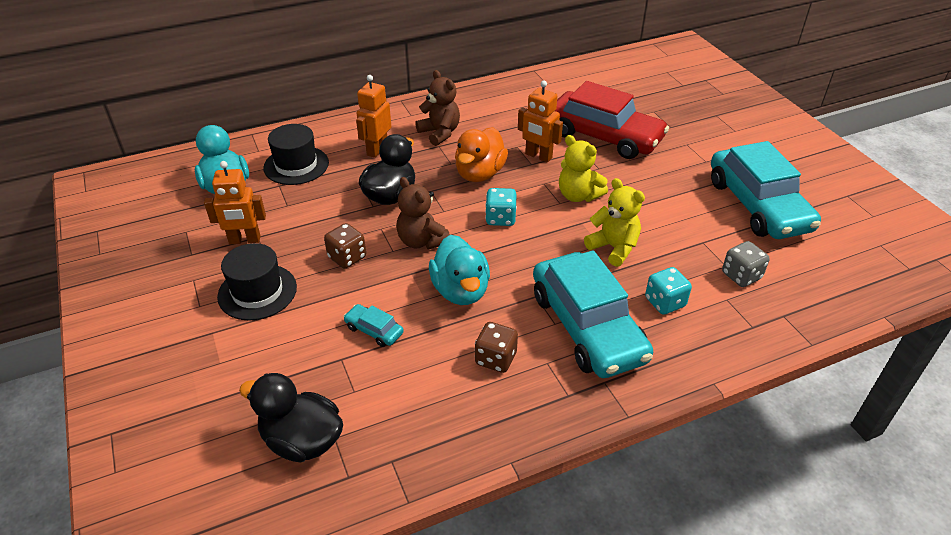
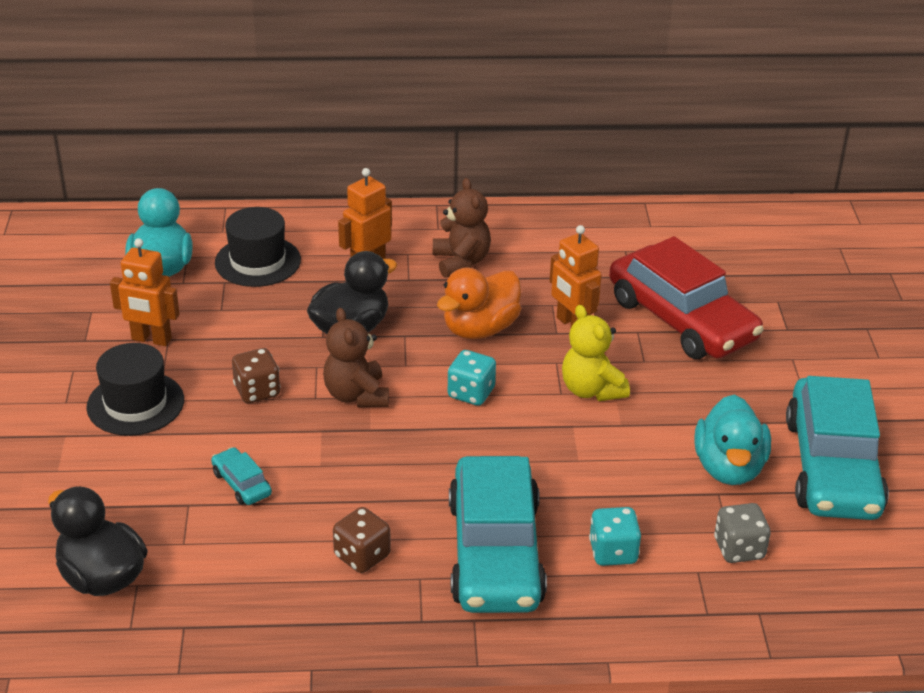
camera: 20 degrees right, 5 degrees down
(460, 290) = (368, 467): turquoise duck -> turquoise duck (729, 468)
(613, 248) = (593, 468): yellow teddy bear -> none

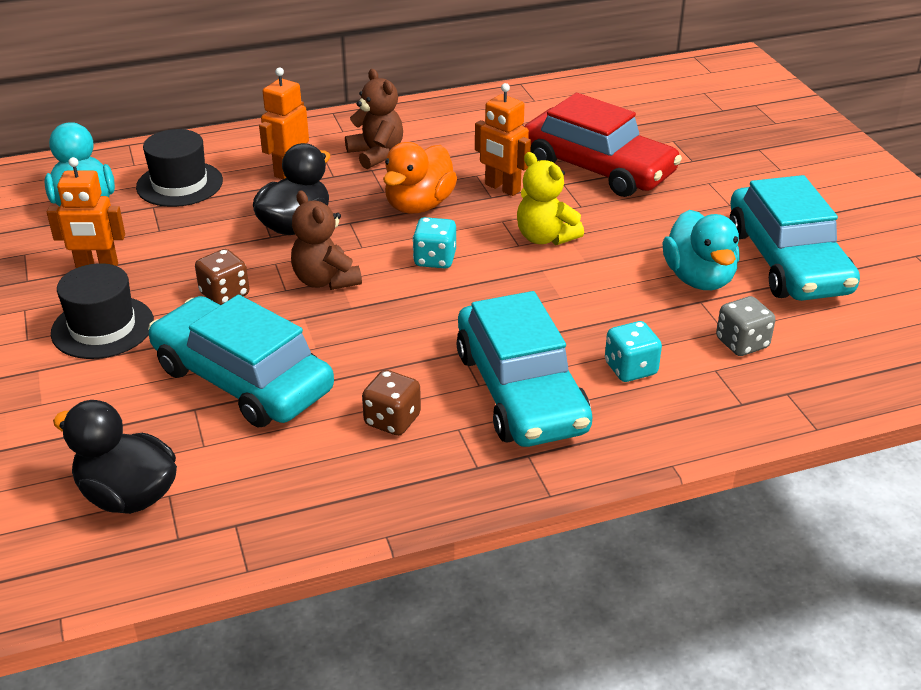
camera: 15 degrees left, 0 degrees up
(242, 484) = (242, 379): turquoise car -> turquoise car, size x2.49

